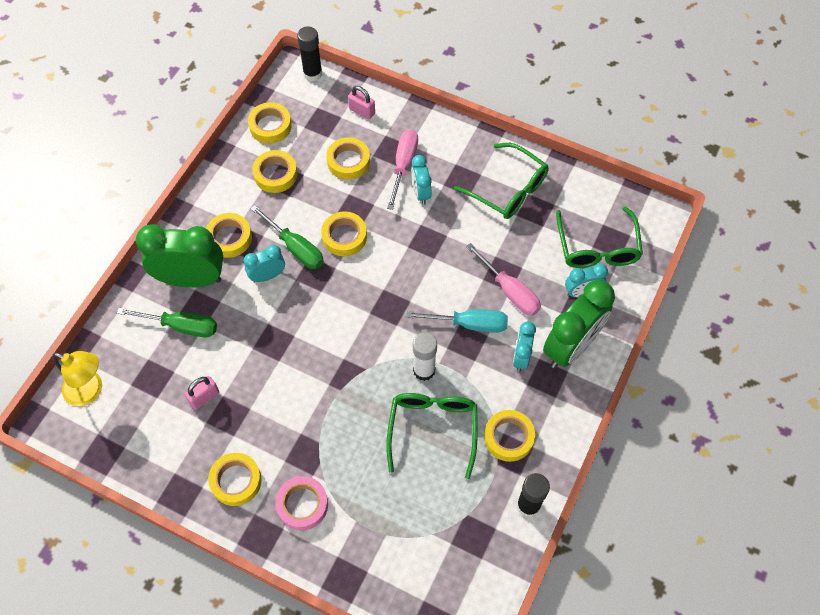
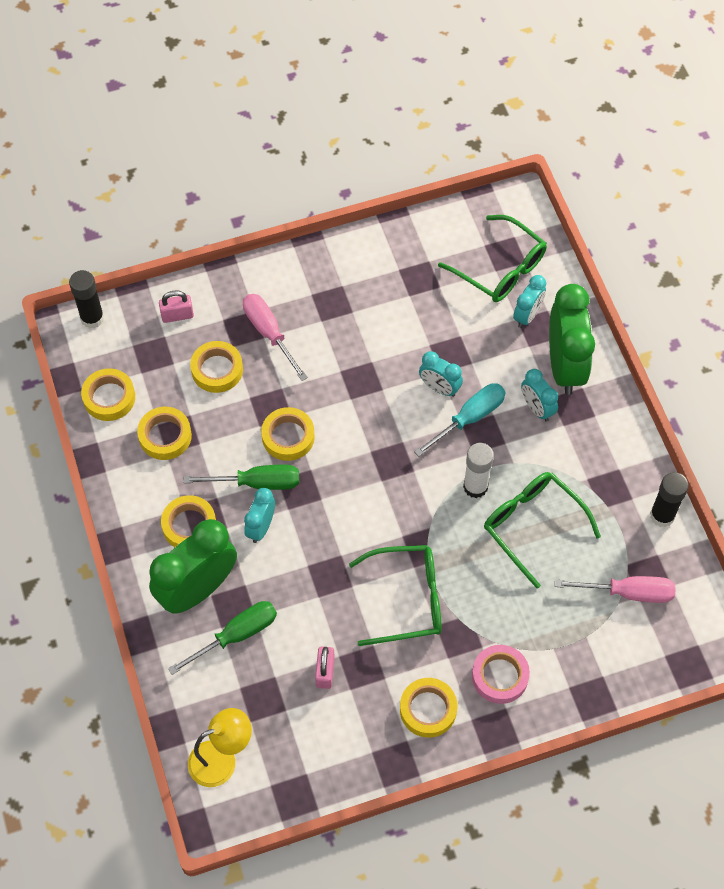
camera: 45 degrees left, 0 degrees up
(421, 193) = (310, 344): turquoise clock -> turquoise clock (439, 388)
(508, 189) = (379, 279): green glasses -> green glasses (407, 599)
(508, 437) = (594, 478): yellow tape -> none
(510, 291) = (472, 363): pink screwdriver -> pink screwdriver (628, 592)

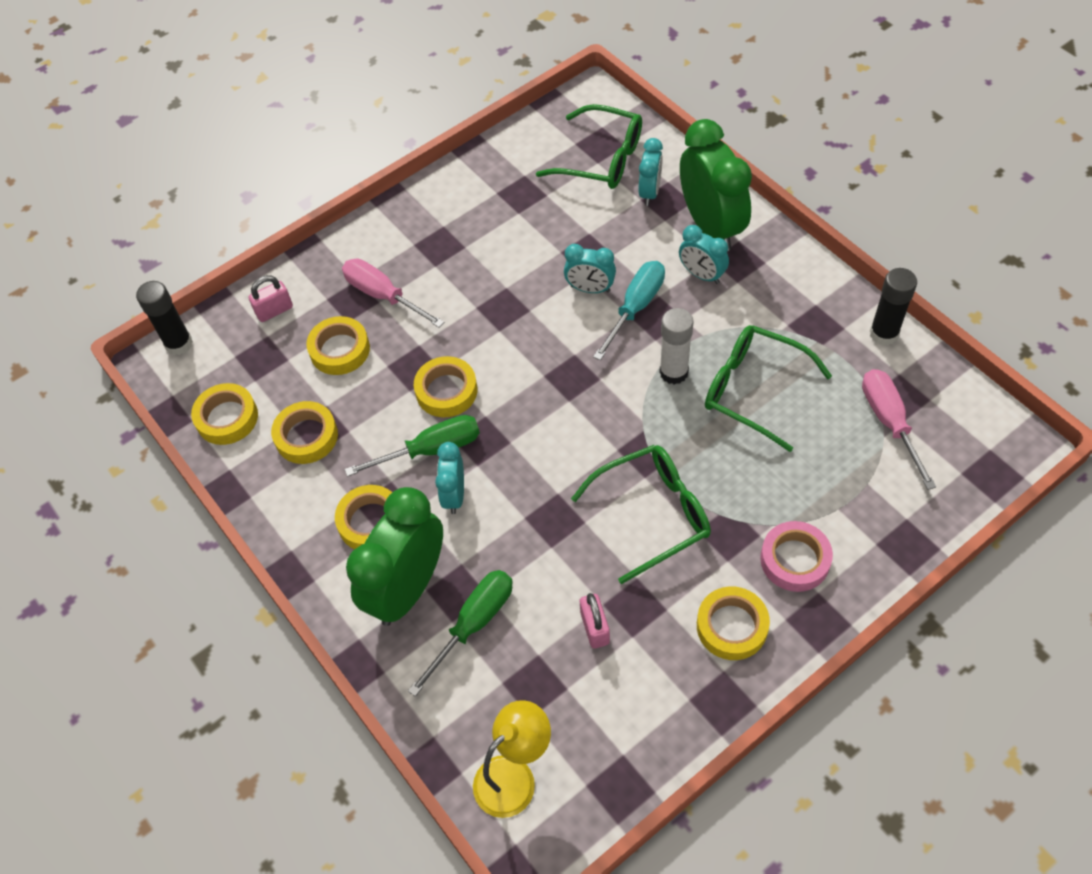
camera: 15 degrees left, 5 degrees down
(628, 592) = (889, 422): pink screwdriver -> pink screwdriver turned 90 degrees counterclockwise

